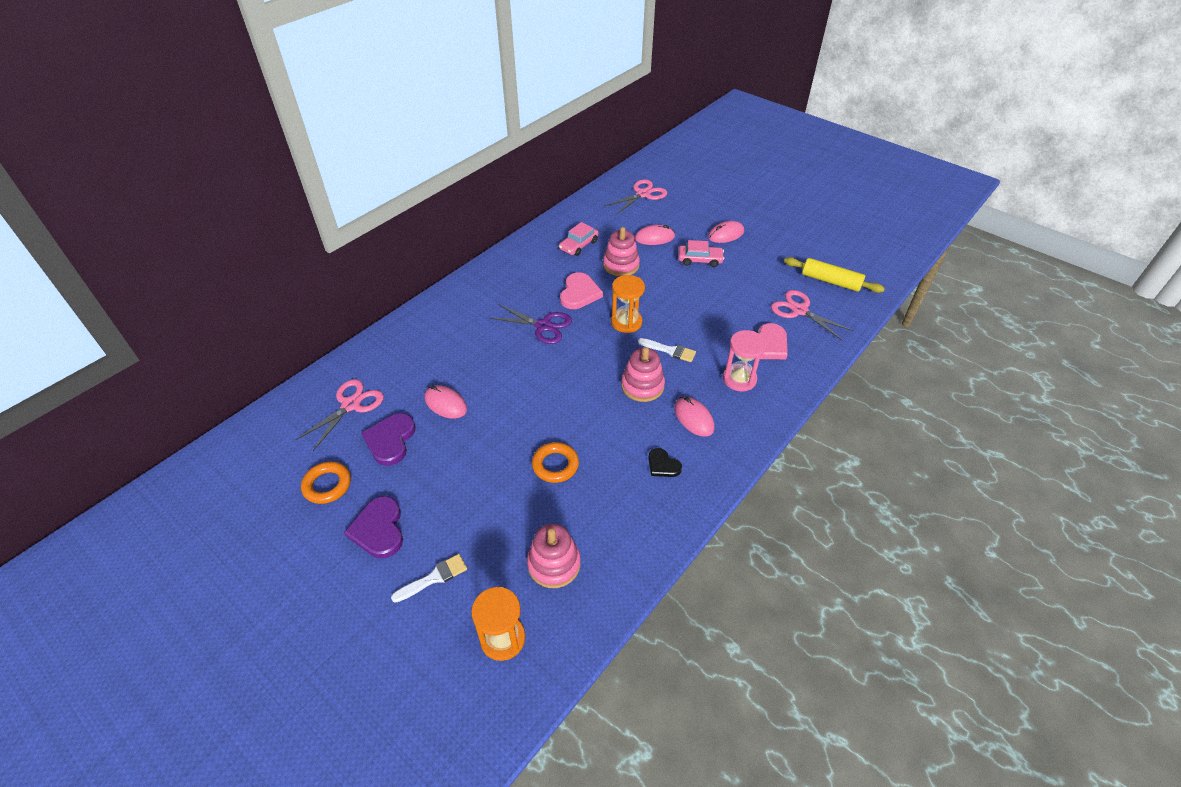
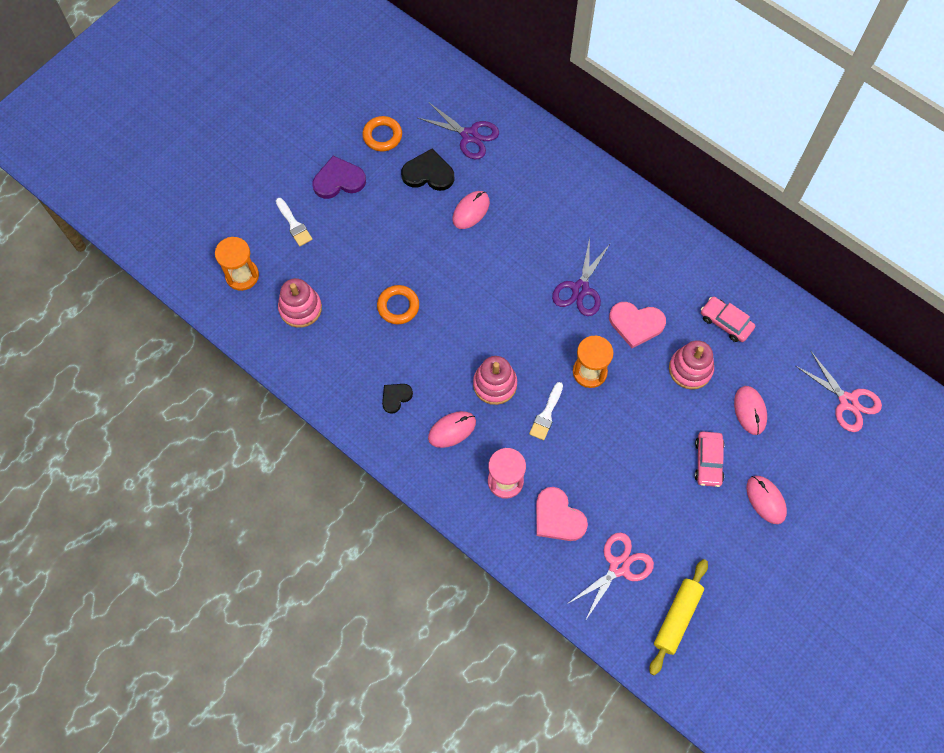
camera: 90 degrees right, 20 degrees up
(351, 405) = (469, 135): pink scissors -> purple scissors
(390, 440) = (428, 173): purple heart -> black heart

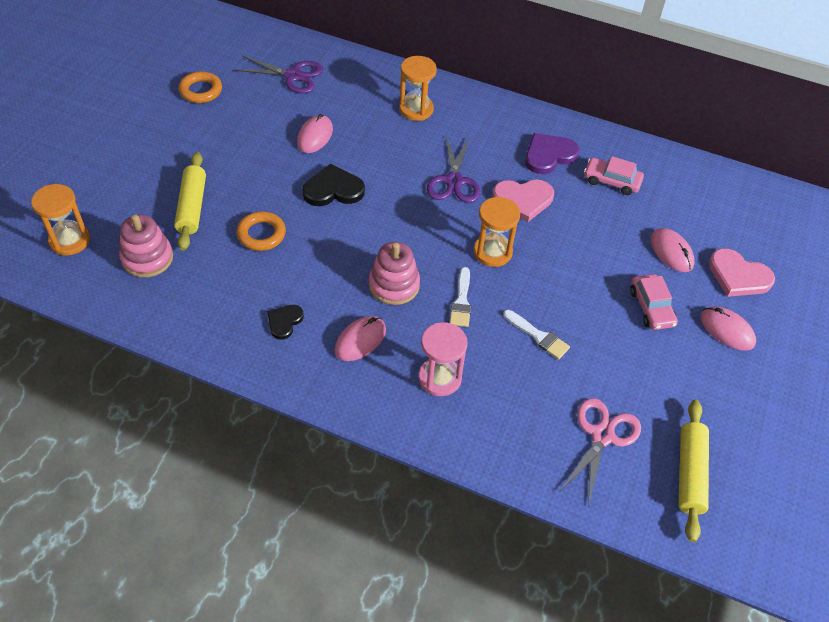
camera: 20 degrees left, 15 degrees down
(294, 224) = (121, 182): white brush -> white brush (538, 336)
(339, 180) = (162, 135): purple heart -> purple heart (549, 155)
(347, 264) = (192, 207): none -> yellow rolling pin
(428, 173) = (259, 113): black heart -> black heart (333, 189)
(558, 517) = (513, 401): pink heart -> pink heart (738, 276)
(571, 200) = (416, 109): none -> orange hourglass
(690, 369) = (595, 228): pink stacking toy -> none
(847, 401) = (761, 223): pink scissors -> none

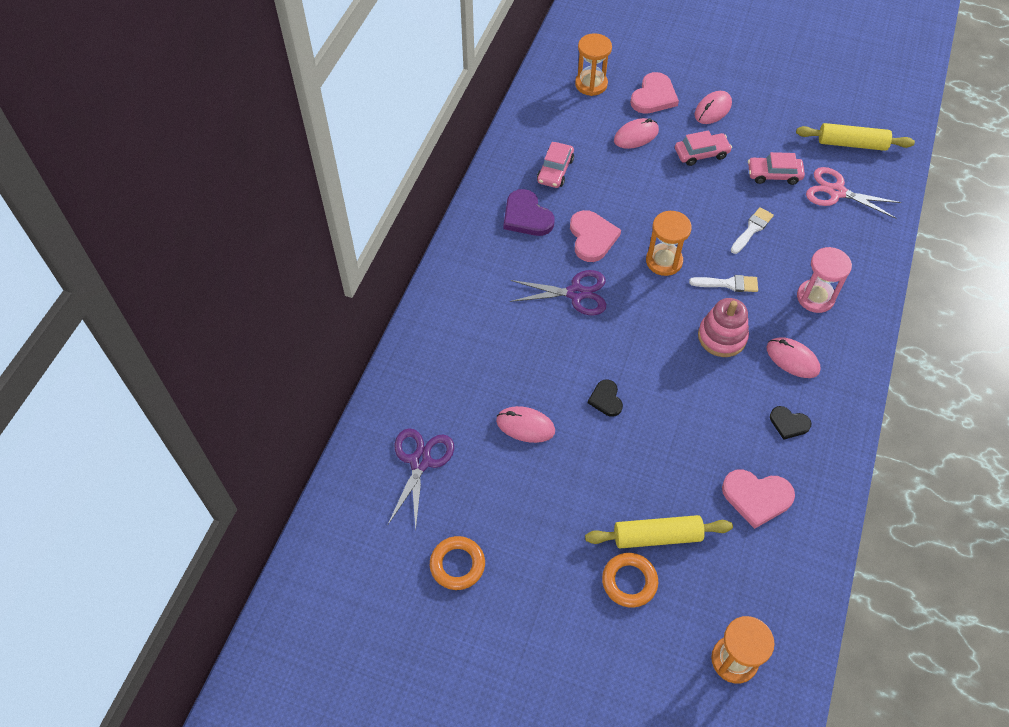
camera: 90 degrees left, 5 degrees up
(147, 258) = (740, 567): pink stacking toy -> none
(211, 281) = (756, 497): none -> pink heart
(261, 234) = (683, 460): orange ring -> orange ring (629, 581)
(333, 189) = (606, 399): black heart -> black heart, size x0.60
(416, 109) = (469, 331): orange hourglass -> orange hourglass (591, 84)
(625, 373) = (774, 174): none -> pink car

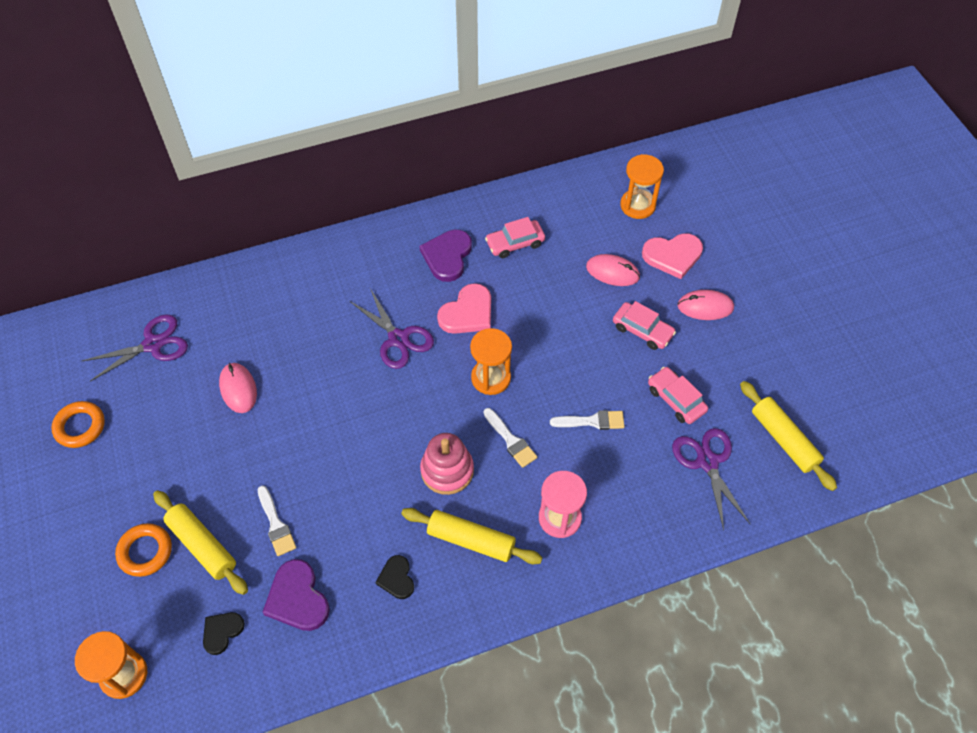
camera: 50 degrees right, 0 degrees up
(606, 399) = (308, 426): black heart -> black heart (222, 632)
(679, 474) = (276, 524): none -> white brush
(756, 497) = (297, 598): pink heart -> purple heart
(792, 359) = (471, 540): pink mouse -> yellow rolling pin
(836, 192) = (707, 462): pink scissors -> purple scissors

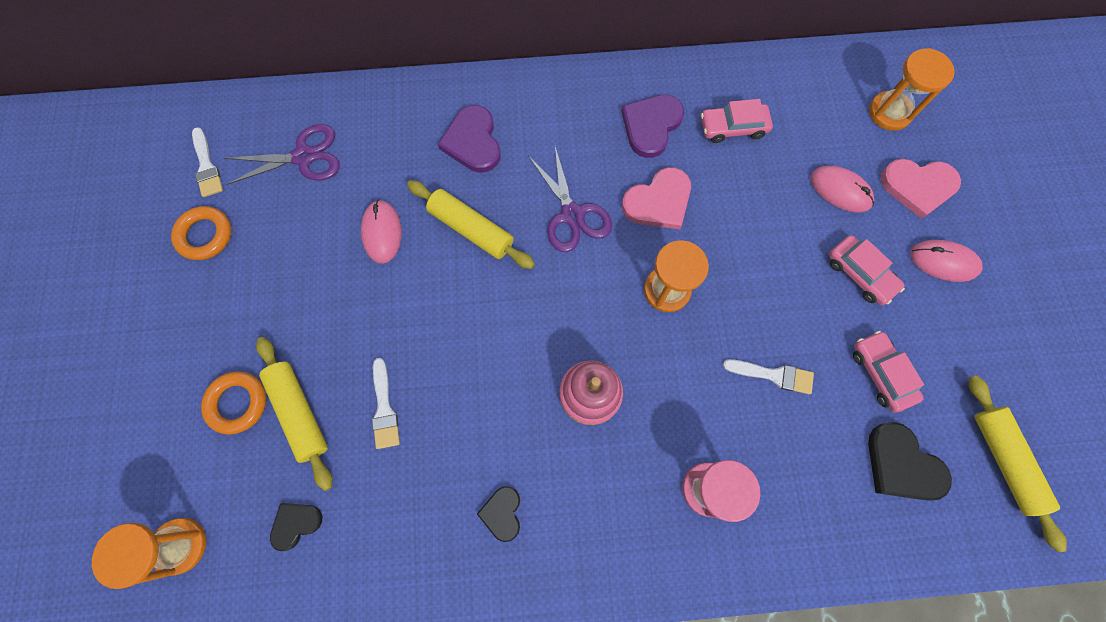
camera: 15 degrees right, 15 degrees up
(297, 598) = (387, 506): purple heart -> purple heart (473, 142)
(471, 540) = (597, 489): yellow rolling pin -> yellow rolling pin (471, 229)
(511, 440) = (672, 375): white brush -> white brush (207, 166)
(707, 462) = (902, 465): purple scissors -> black heart

